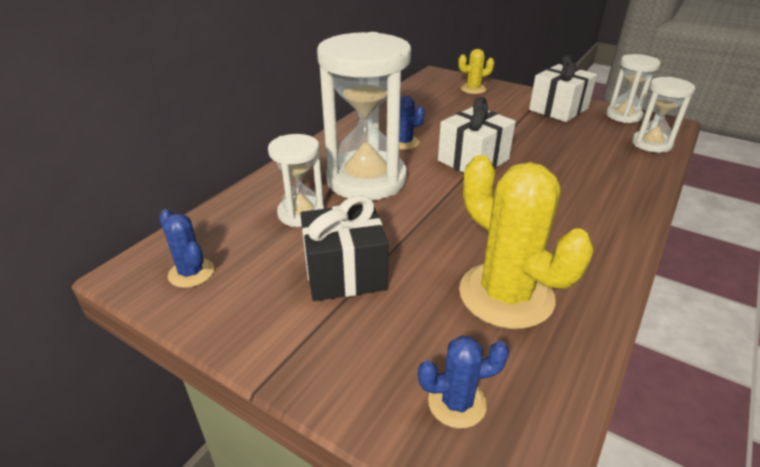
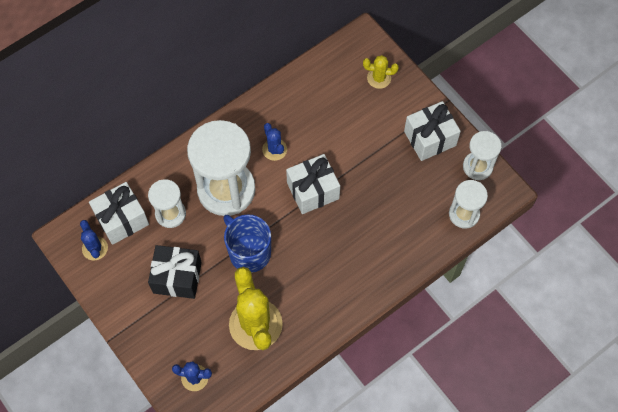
camera: 20 degrees right, 30 degrees up
(228, 234) = (122, 219): none -> white gift
(435, 223) = (249, 252): none -> blue mug

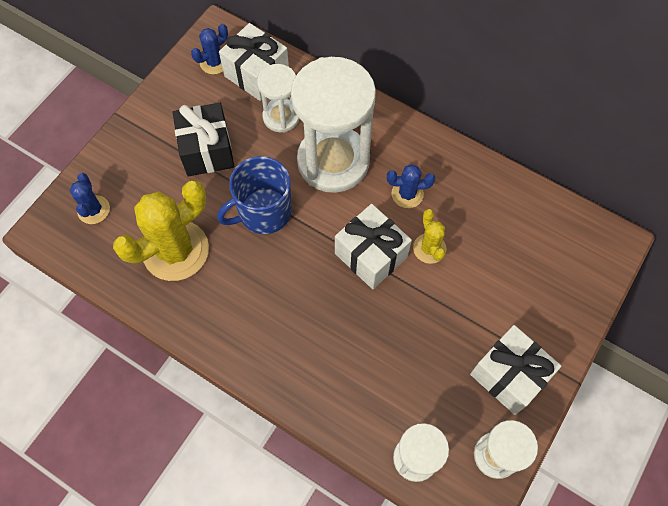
camera: 70 degrees right, 0 degrees up
(249, 252) = (263, 212): blue mug -> blue mug turned 150 degrees counterclockwise
(274, 149) = (407, 194): blue cactus -> blue cactus turned 45 degrees clockwise
(379, 78) = (565, 281): yellow cactus -> yellow cactus (429, 248)

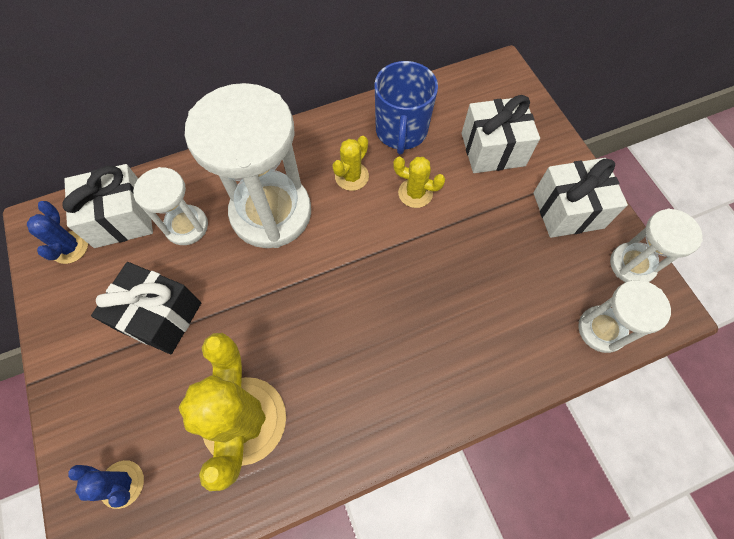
camera: 55 degrees left, 0 degrees up
(263, 212) = (272, 306): blue mug -> blue mug (401, 131)
(371, 255) = (387, 242): white gift -> white gift (493, 149)
(407, 194) = (351, 176): blue cactus -> yellow cactus

